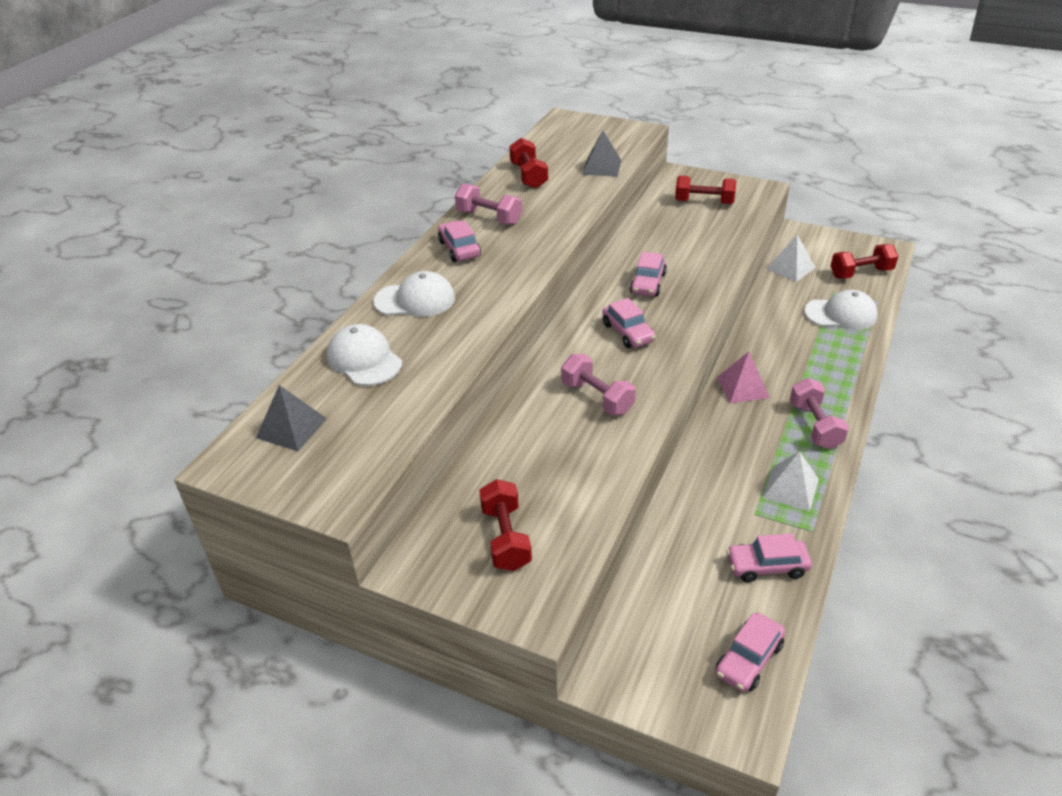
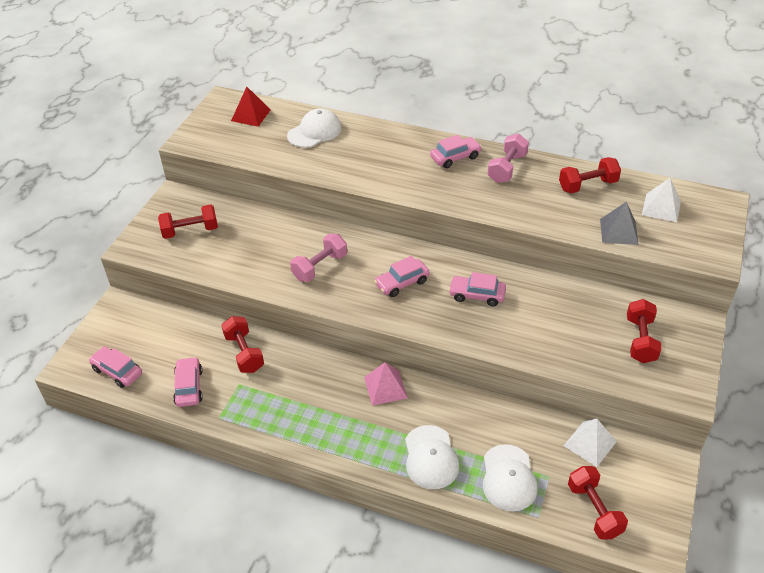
camera: 85 degrees right, 5 degrees up
(291, 428) = (251, 115): grey pyramid -> red pyramid
(415, 300) = (383, 144): white cap -> white cap (430, 457)
(701, 511) = (244, 353): none -> red dumbbell
(790, 488) = (263, 409): white pyramid -> white pyramid (661, 207)
(815, 425) = (336, 433): pink dumbbell -> none

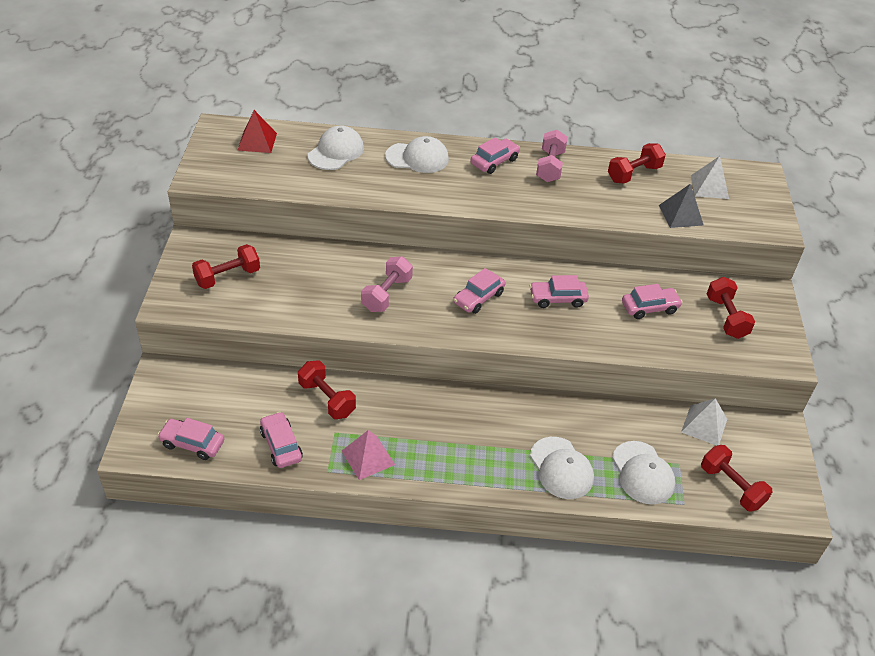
camera: 20 degrees left, 0 degrees up
(385, 145) = (417, 158): none -> white cap
(385, 387) = (489, 408): pink pyramid -> pink pyramid (368, 457)
(564, 318) = (649, 308): none -> pink car

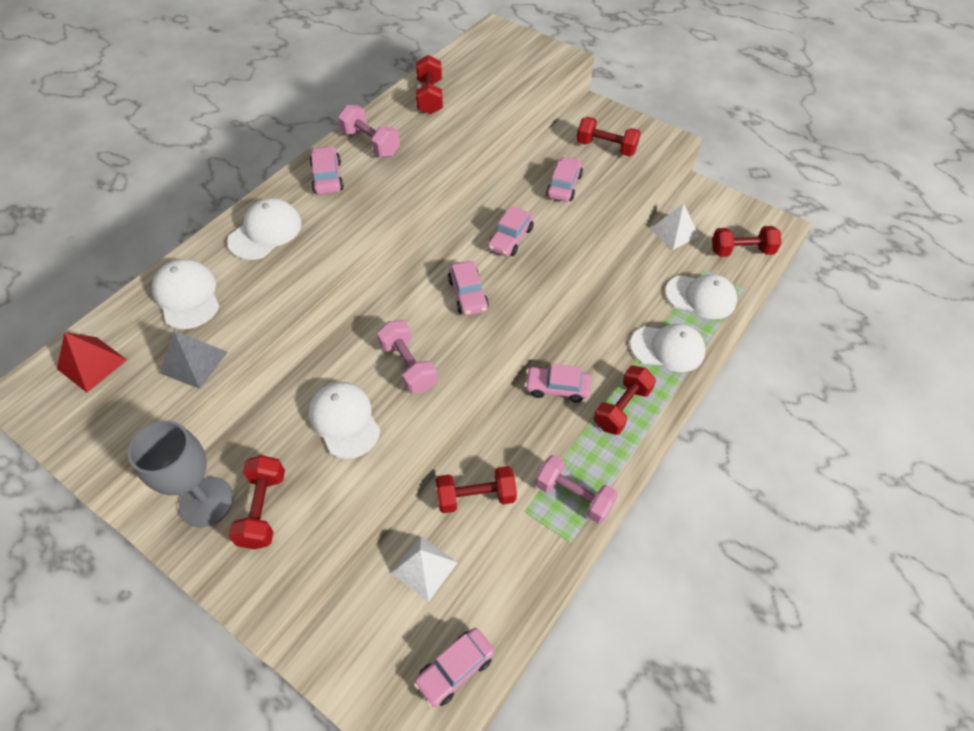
camera: 55 degrees left, 10 degrees up
(216, 250) = (206, 501): none -> grey goblet
(281, 445) = (512, 572): pink car -> pink car (557, 388)
(318, 283) = (344, 420): none -> white cap
(368, 457) = (573, 496): pink pyramid -> pink dumbbell
(473, 458) = (622, 408): none -> red dumbbell
(680, 215) = (505, 98): grey pyramid -> grey pyramid (194, 362)
(709, 187) = (485, 63): white pyramid -> white pyramid (424, 567)

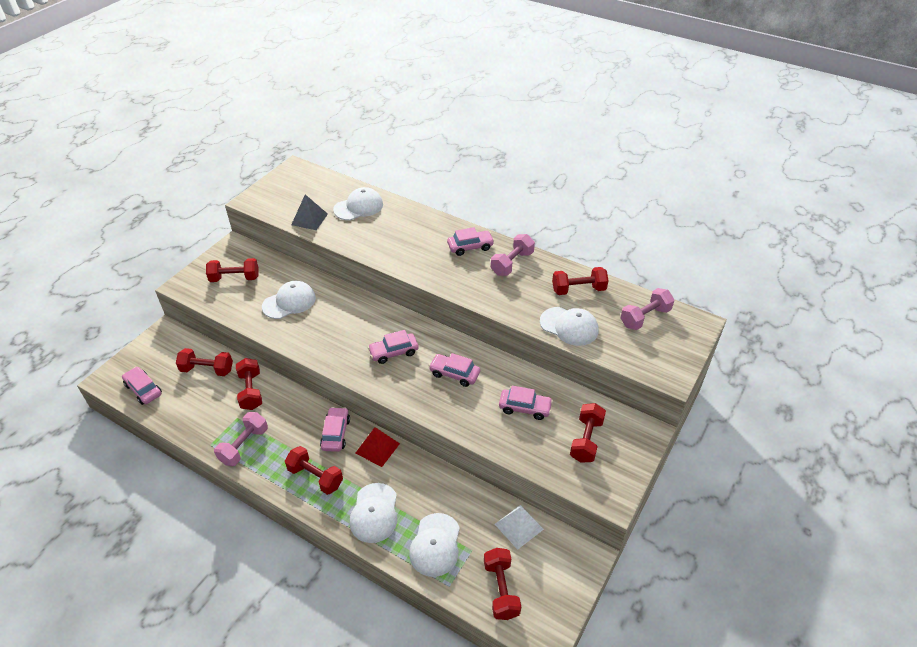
camera: 85 degrees right, 10 degrees down
(92, 364) = (311, 185): red pyramid -> red pyramid (377, 448)
(206, 501) = (243, 256): grey goblet -> none
(265, 232) = (413, 228): white cap -> white cap (569, 326)
(408, 366) = (329, 326): pink dumbbell -> pink dumbbell (645, 317)
(424, 567) = (207, 369): white pyramid -> red dumbbell

